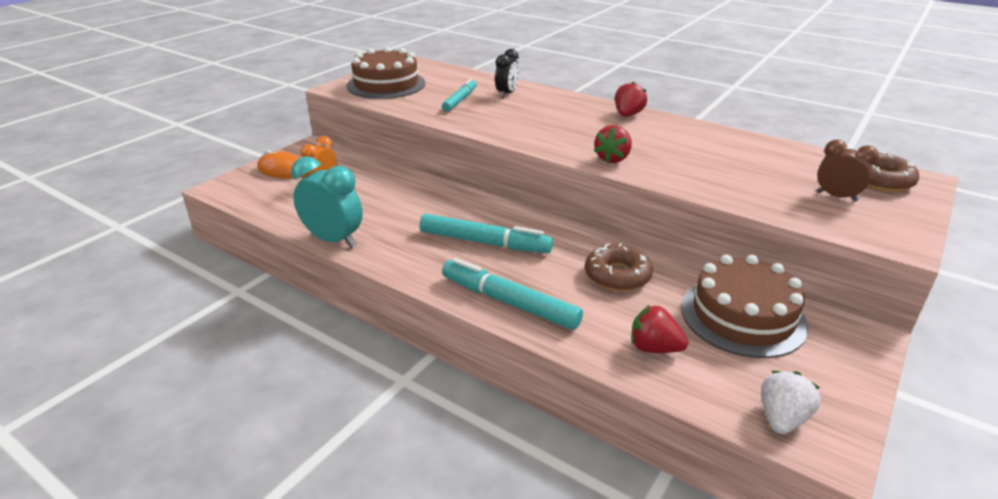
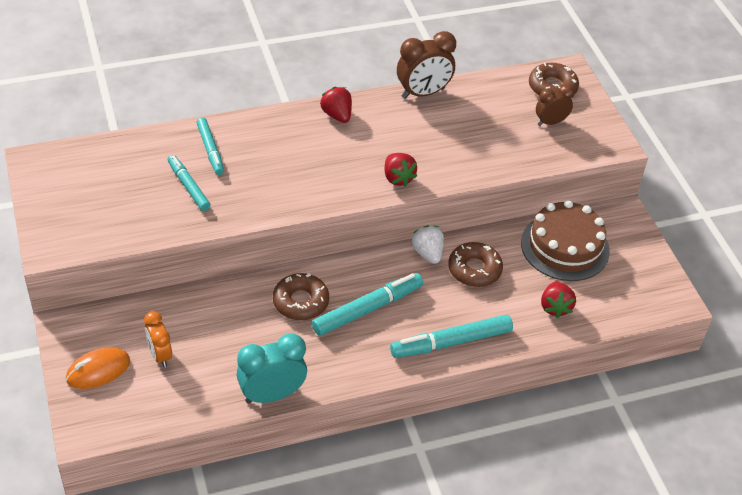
camera: 55 degrees left, 15 degrees up
(386, 84) = (85, 211): brown cake -> none
(448, 211) = (301, 302): none -> brown donut
(507, 94) = (210, 150): black clock -> turquoise marker
(654, 348) = (555, 307): red strawberry -> red strawberry turned 60 degrees counterclockwise
(725, 133) = (423, 93): none -> brown clock
(782, 418) = (646, 300): white strawberry -> white strawberry (427, 253)

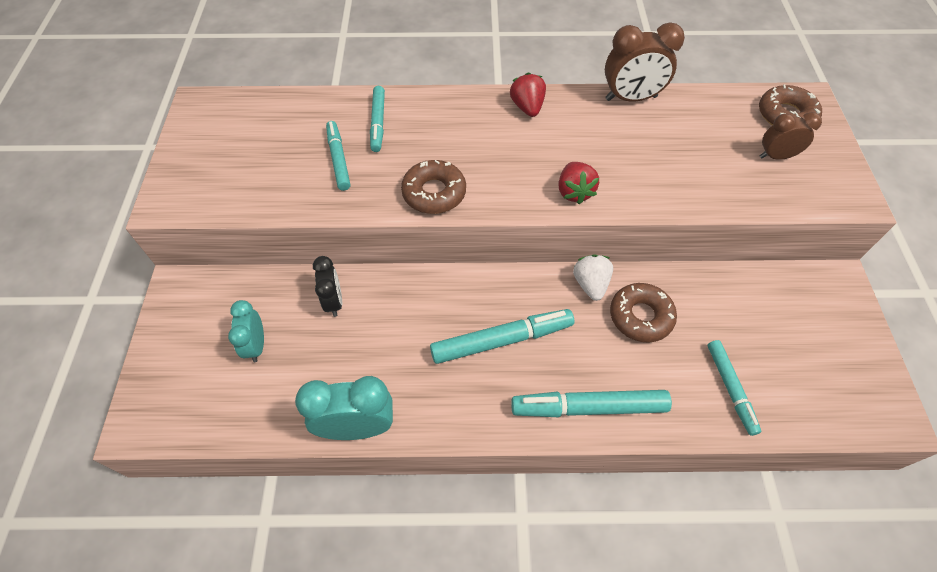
camera: 20 degrees right, 10 degrees up
(98, 370) = (186, 349): orange mouse -> none
(160, 355) = (256, 345): orange clock -> turquoise clock
(213, 309) = (334, 301): none -> black clock
(301, 302) = (430, 314): brown donut -> brown donut (434, 193)
(555, 307) = (730, 389): red strawberry -> turquoise marker
(565, 247) = (758, 310): brown cake -> none

